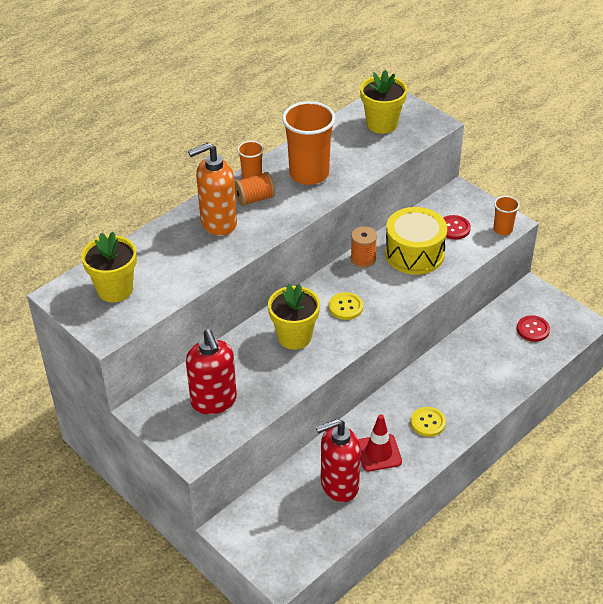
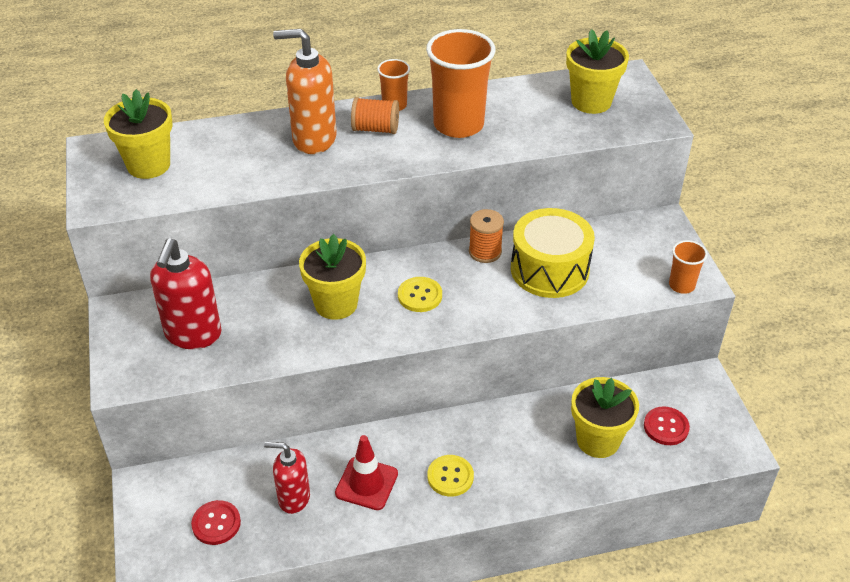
camera: 30 degrees right, 0 degrees up
(339, 485) = (293, 498): red soap dispenser -> red soap dispenser, size x0.66
(454, 228) = (621, 260): red button -> red button (216, 523)
(499, 356) = (598, 440): none -> yellow flower pot

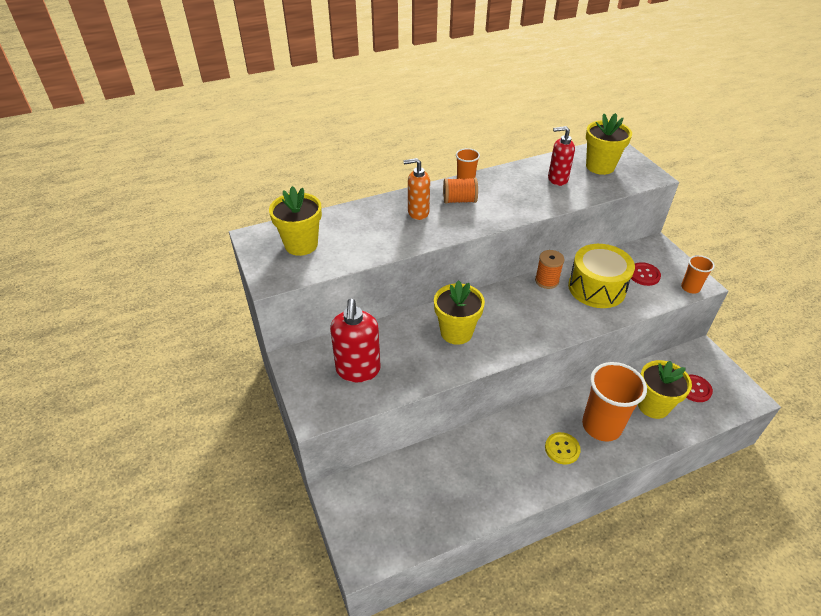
camera: 10 degrees left, 0 degrees up
(216, 523) = (403, 514): red button -> red button (644, 275)
(293, 498) = (454, 484): red soap dispenser -> red soap dispenser (557, 179)
(314, 139) = (418, 212): orange soap dispenser -> orange soap dispenser, size x0.66
(366, 483) = (504, 464): red traffic cone -> none
(420, 296) = (514, 318): yellow button -> none
(458, 125) = (517, 191): orange cup -> orange cup (601, 426)

